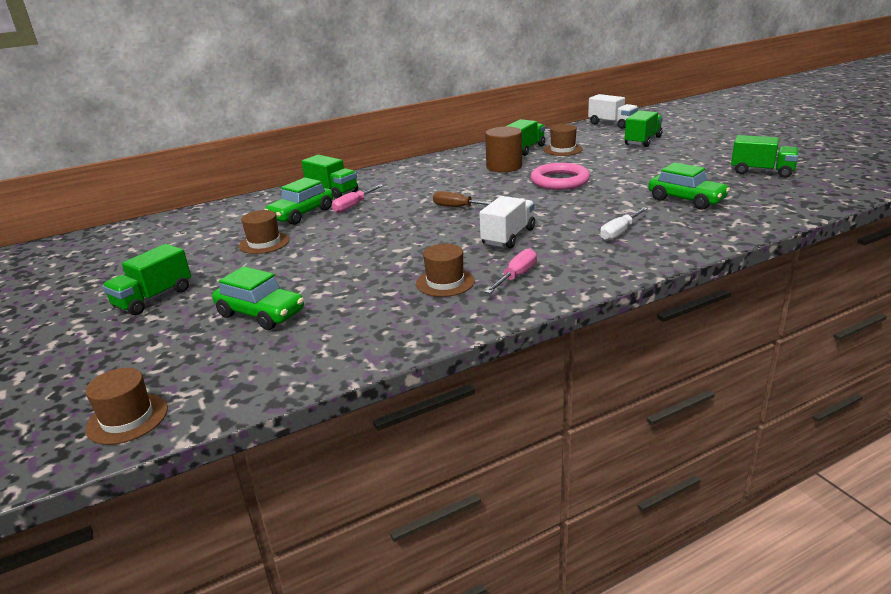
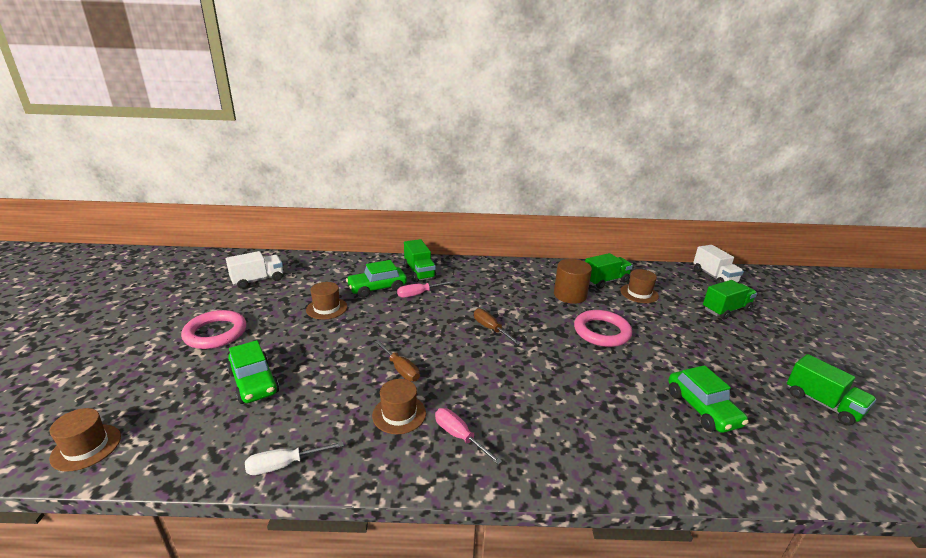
camera: 25 degrees right, 0 degrees up
(153, 298) = (215, 333): green truck -> pink ring
(407, 257) = (401, 369): none -> brown screwdriver
(508, 237) = (496, 383): white truck -> white truck (258, 280)
(517, 276) = (459, 436): pink screwdriver -> pink screwdriver turned 105 degrees counterclockwise
(619, 232) = (596, 424): white screwdriver -> white screwdriver (283, 465)

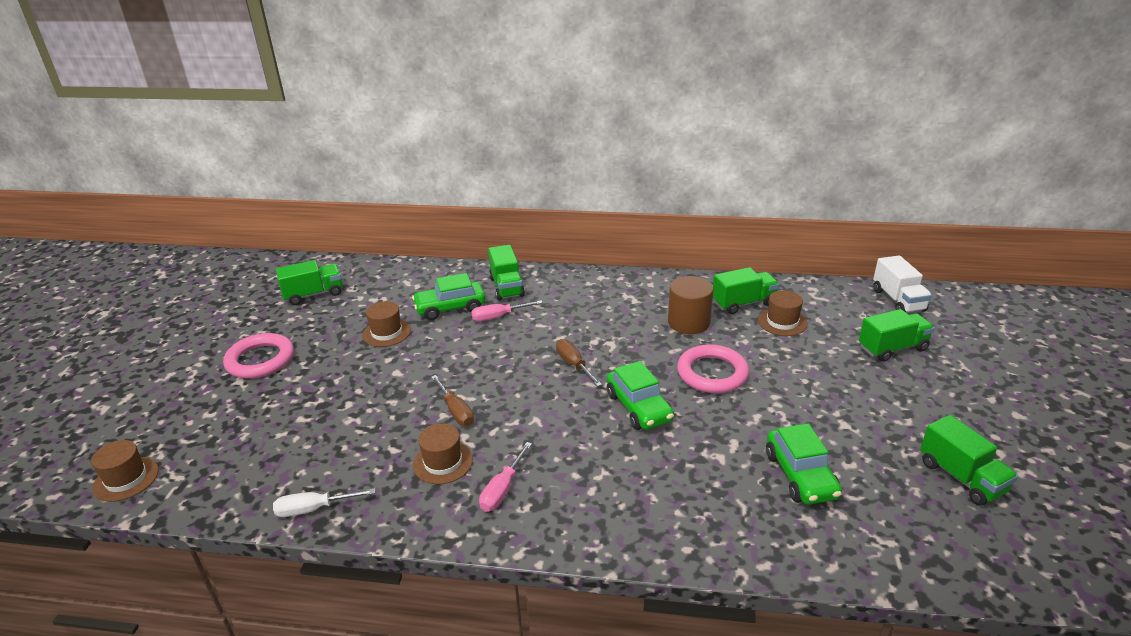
camera: 10 degrees right, 5 degrees up
(254, 383) = (294, 419): green car -> green car (639, 407)
(258, 280) = (314, 294): white truck -> green truck
(459, 436) = (502, 490): pink screwdriver -> pink screwdriver turned 120 degrees counterclockwise

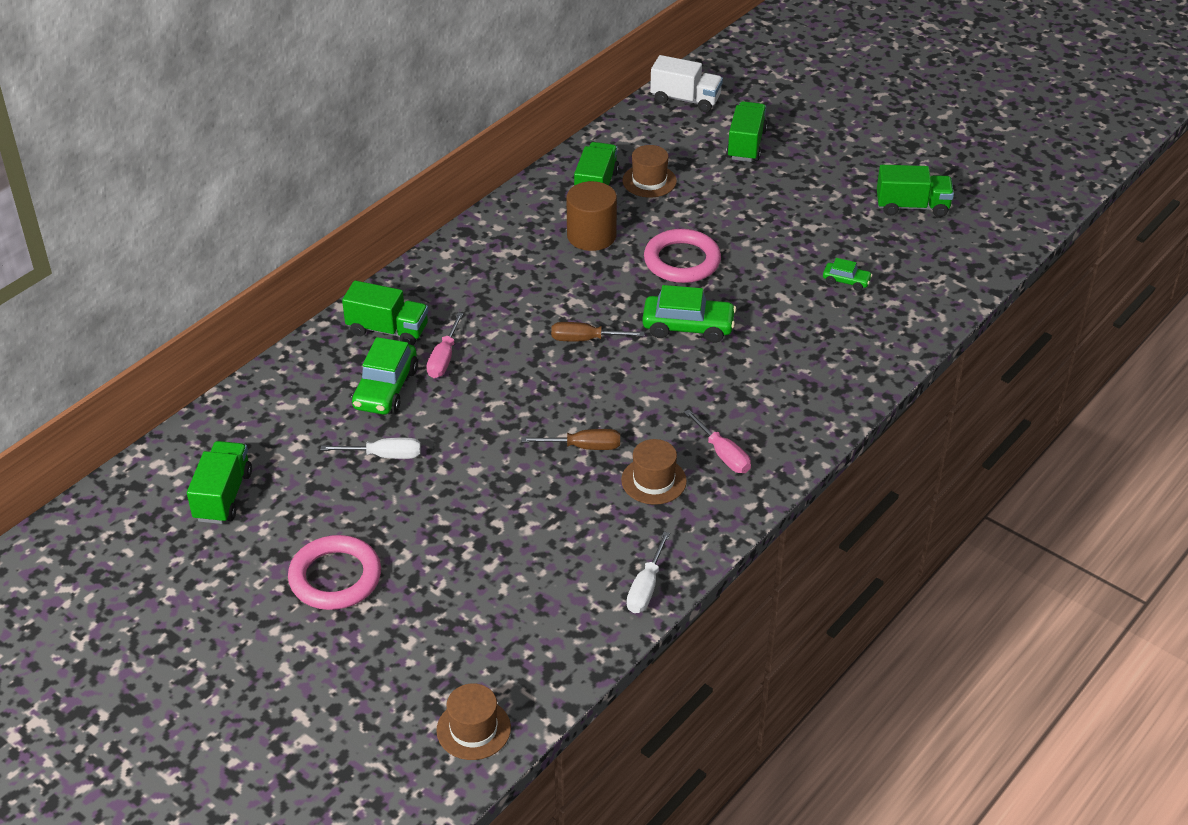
camera: 60 degrees left, 10 degrees up
(386, 333) = (385, 455): brown hat -> white screwdriver
(800, 475) = (846, 281): green car -> green car, size x0.53

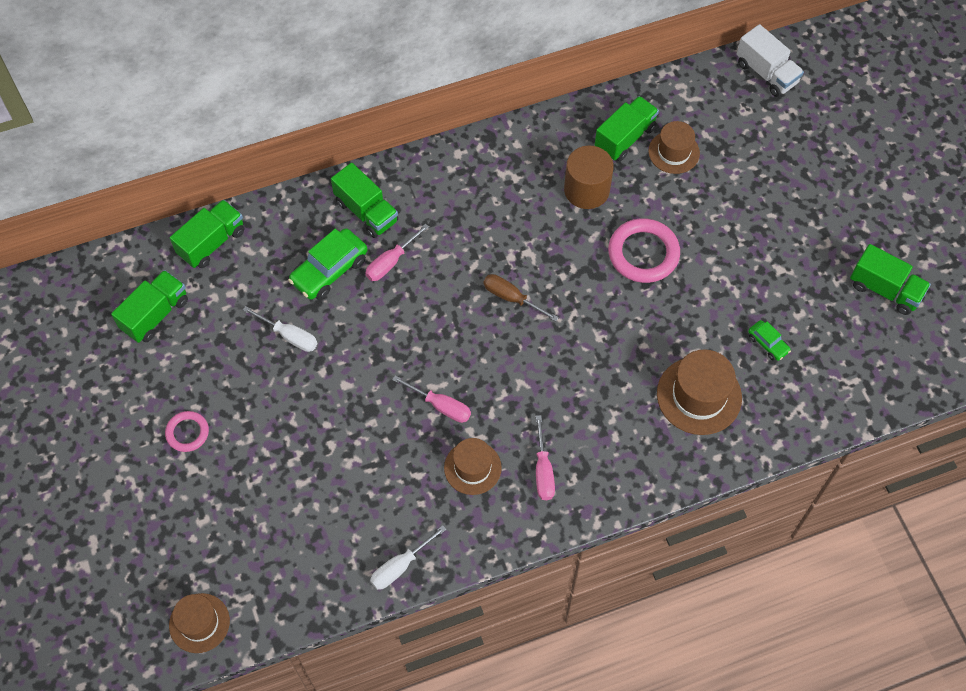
camera: 30 degrees right, 20 degrees up
(335, 577) = (187, 433): pink ring -> pink ring, size x0.57
(584, 447) = (441, 406): brown screwdriver -> pink screwdriver
(688, 327) = (602, 326): green car -> none
(746, 145) = (785, 150): green truck -> green truck (212, 242)
(818, 341) = (699, 396): none -> brown hat

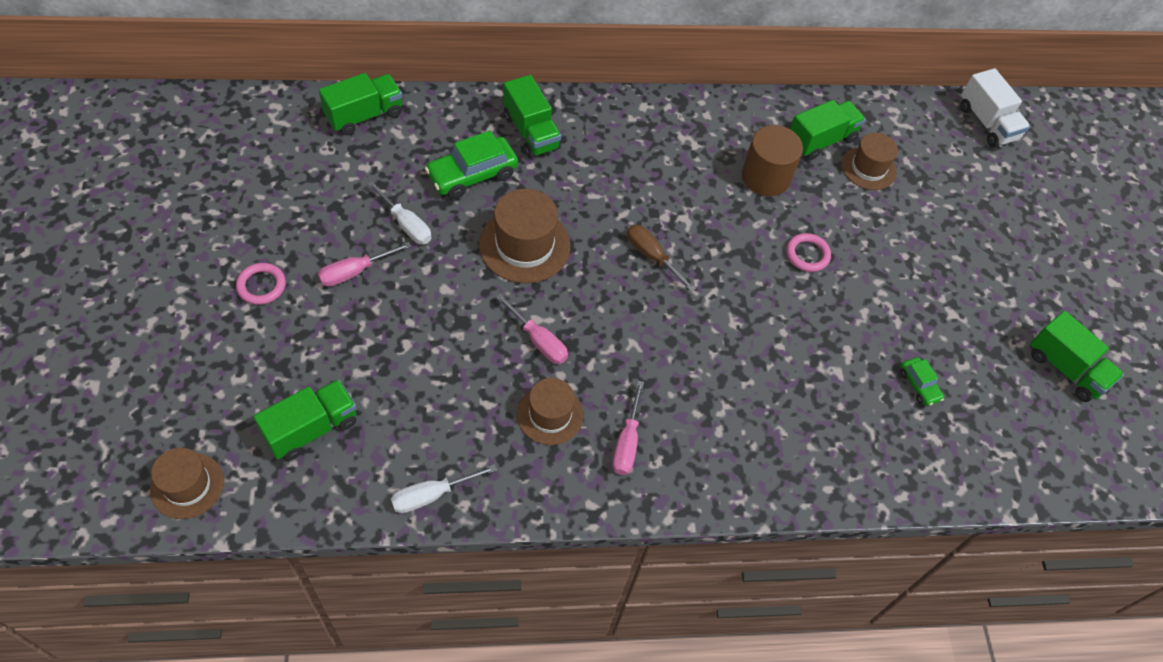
camera: 10 degrees right, 5 degrees down
(155, 314) = (279, 164): green truck -> green truck (311, 429)
(390, 262) = (537, 186): pink screwdriver -> pink screwdriver (354, 272)
(643, 253) = (807, 254): pink ring -> pink ring, size x0.57
(699, 396) = (826, 416): brown hat -> brown hat (524, 245)

